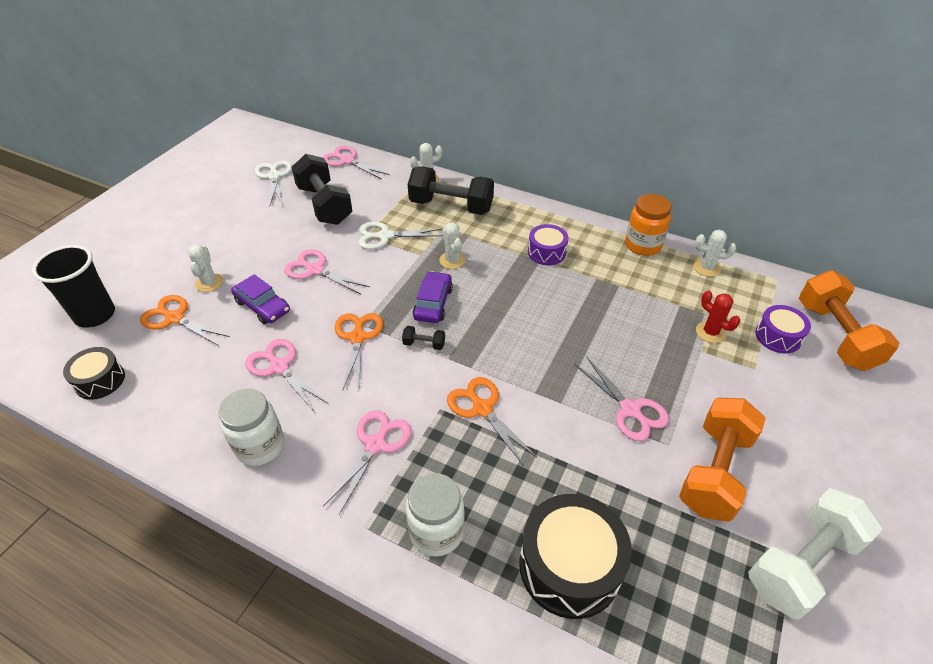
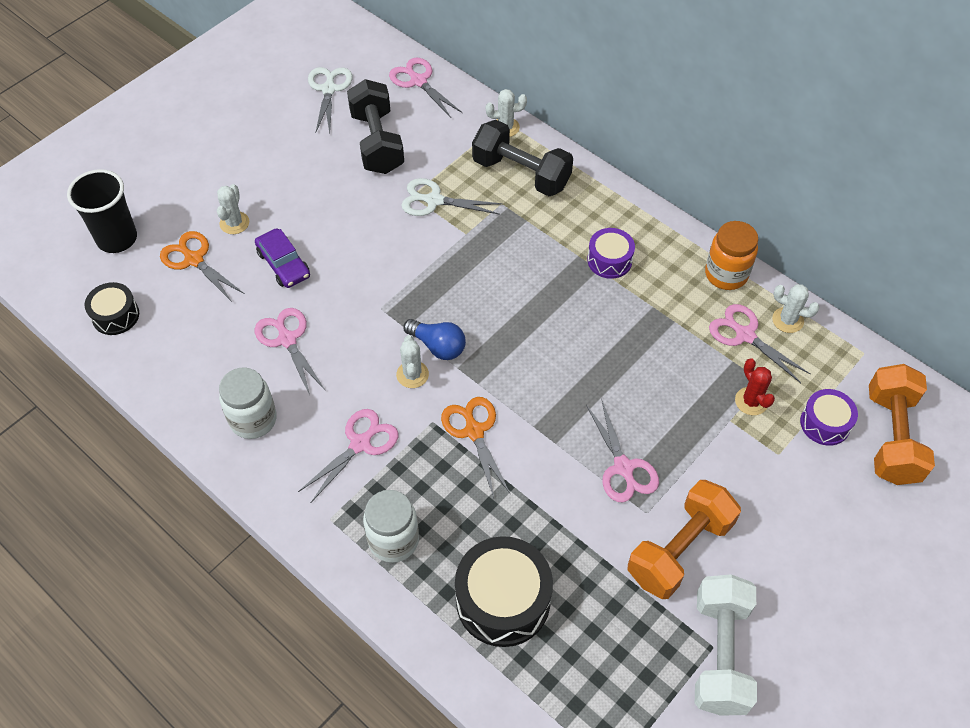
camera: 15 degrees right, 10 degrees up
(315, 270) = (347, 230): pink scissors -> pink scissors (745, 335)
(358, 338) = (372, 323): orange scissors -> none
(424, 344) = (438, 346): black dumbbell -> blue light bulb
(433, 303) = (462, 299): purple car -> none
(452, 260) = (499, 249): white cactus -> white cactus (412, 374)
(801, 563) = (719, 653): white dumbbell -> white dumbbell turned 60 degrees counterclockwise

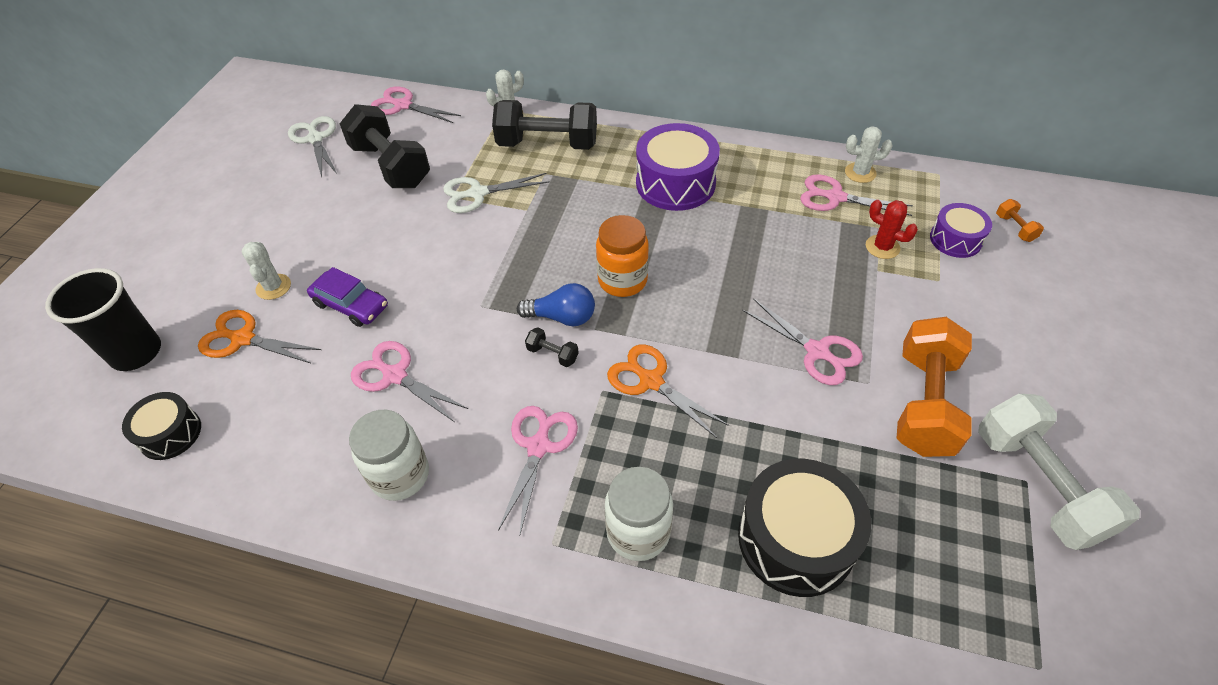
camera: 25 degrees left, 5 degrees down
(412, 374) = (552, 354): white cactus -> black dumbbell
(609, 260) = (675, 183): purple drum -> purple drum, size x1.74
(726, 274) = (783, 157): orange jar -> orange jar (622, 280)
(891, 437) = (1014, 228): orange dumbbell -> orange dumbbell, size x0.41

